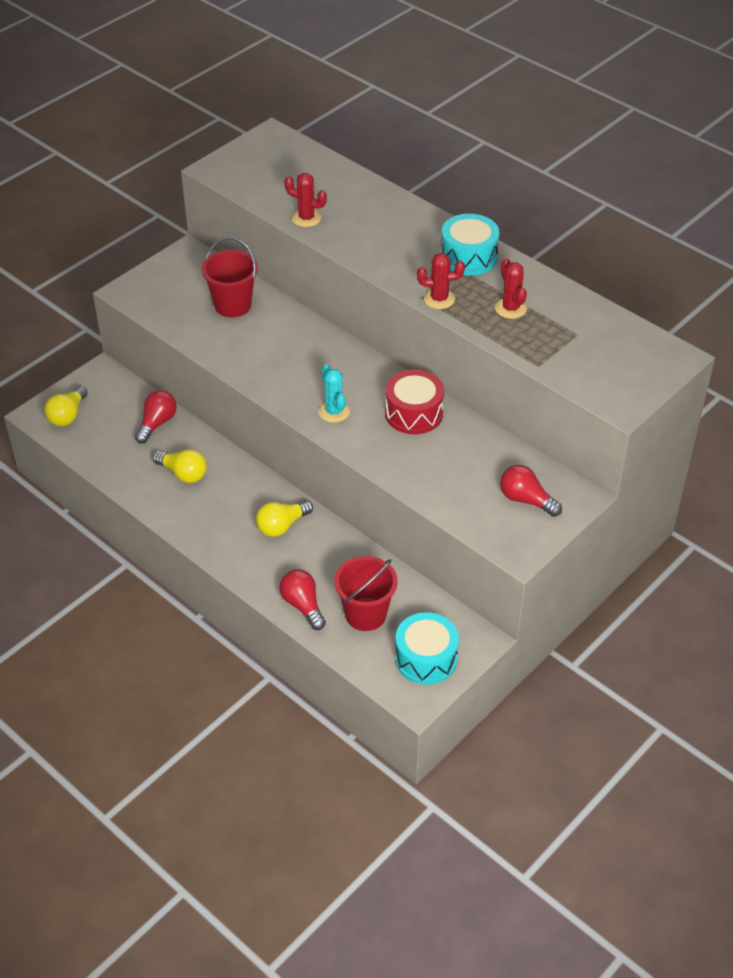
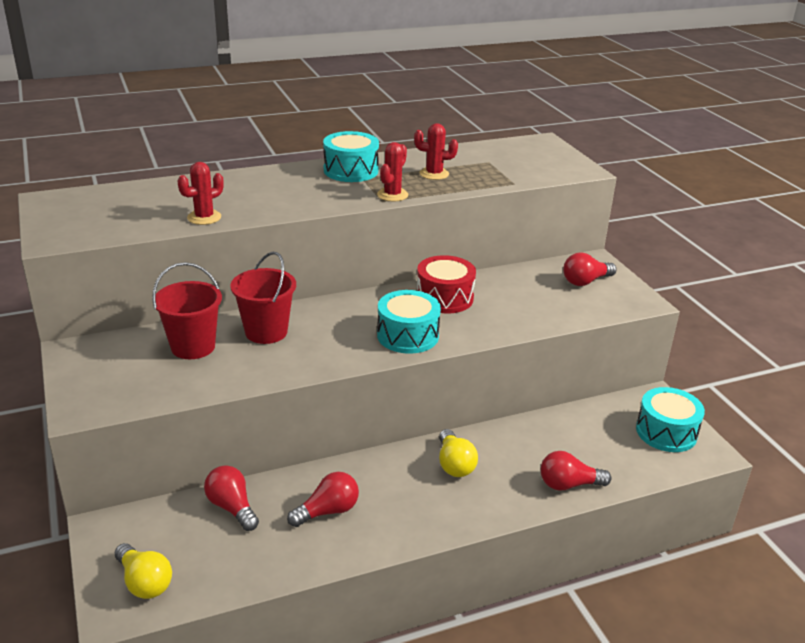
camera: 65 degrees left, 15 degrees down
(183, 474) = (328, 511): yellow light bulb -> red light bulb
(334, 411) = (408, 335): turquoise cactus -> turquoise drum
(365, 614) = (599, 449): red bucket -> red bucket (266, 332)

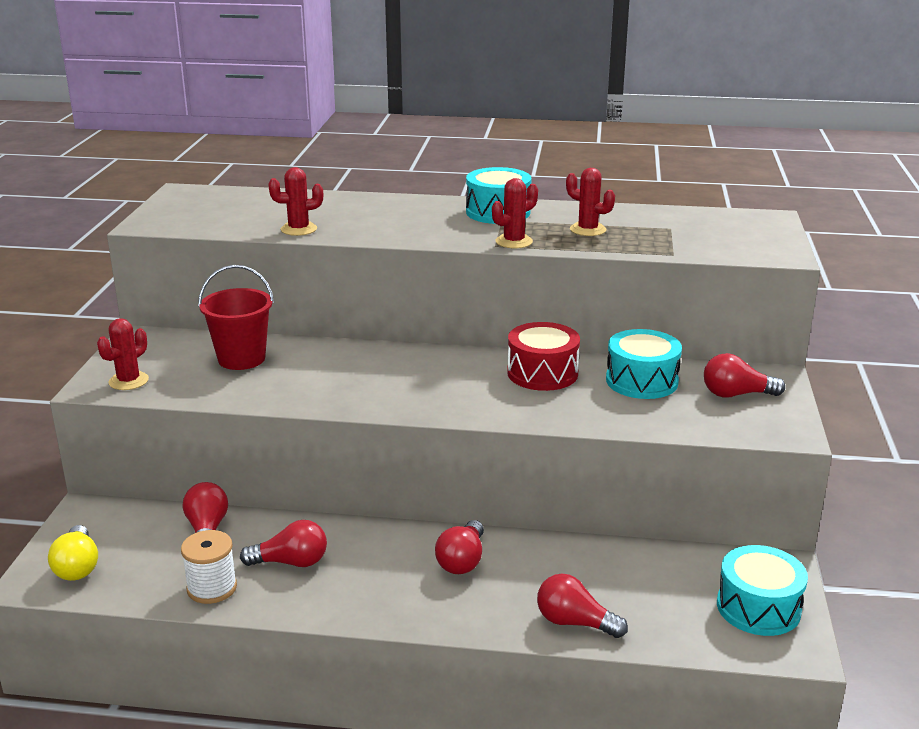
camera: 30 degrees right, 5 degrees down
(108, 396) = (128, 381): none -> red cactus
(266, 332) = (322, 362): red bucket -> none
(283, 557) = (212, 588): none -> white spool
(408, 335) = (461, 399): turquoise drum -> turquoise drum (641, 381)
(454, 464) = (462, 561): yellow light bulb -> red light bulb

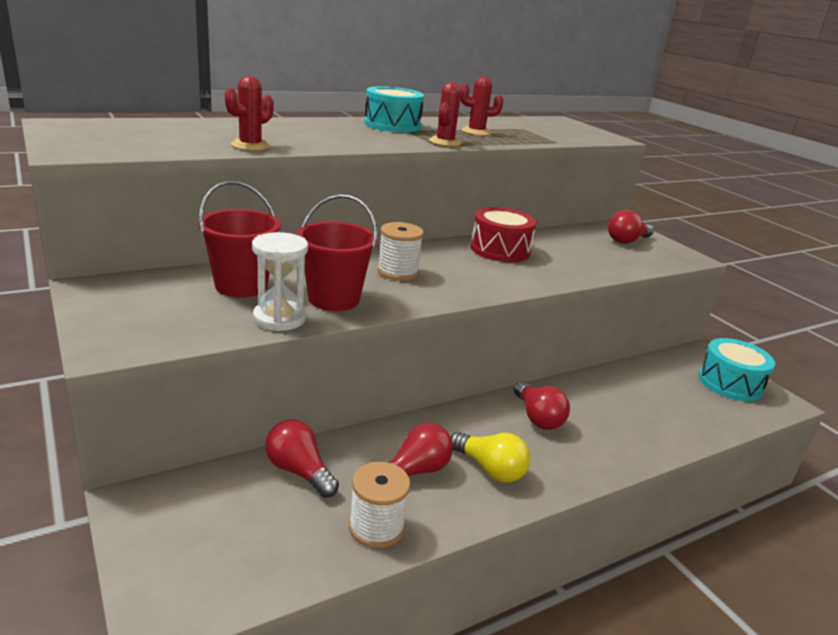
camera: 40 degrees left, 0 degrees up
(77, 567) = (201, 570): yellow light bulb -> yellow light bulb (490, 469)
(128, 381) = (144, 332): red cactus -> none
(232, 393) = (279, 318): none -> white hourglass
(297, 387) = (334, 299): none -> red bucket
(393, 375) = (398, 272): none -> white spool
(574, 622) = (663, 434): red light bulb -> none
(641, 381) = (565, 243): turquoise drum -> none

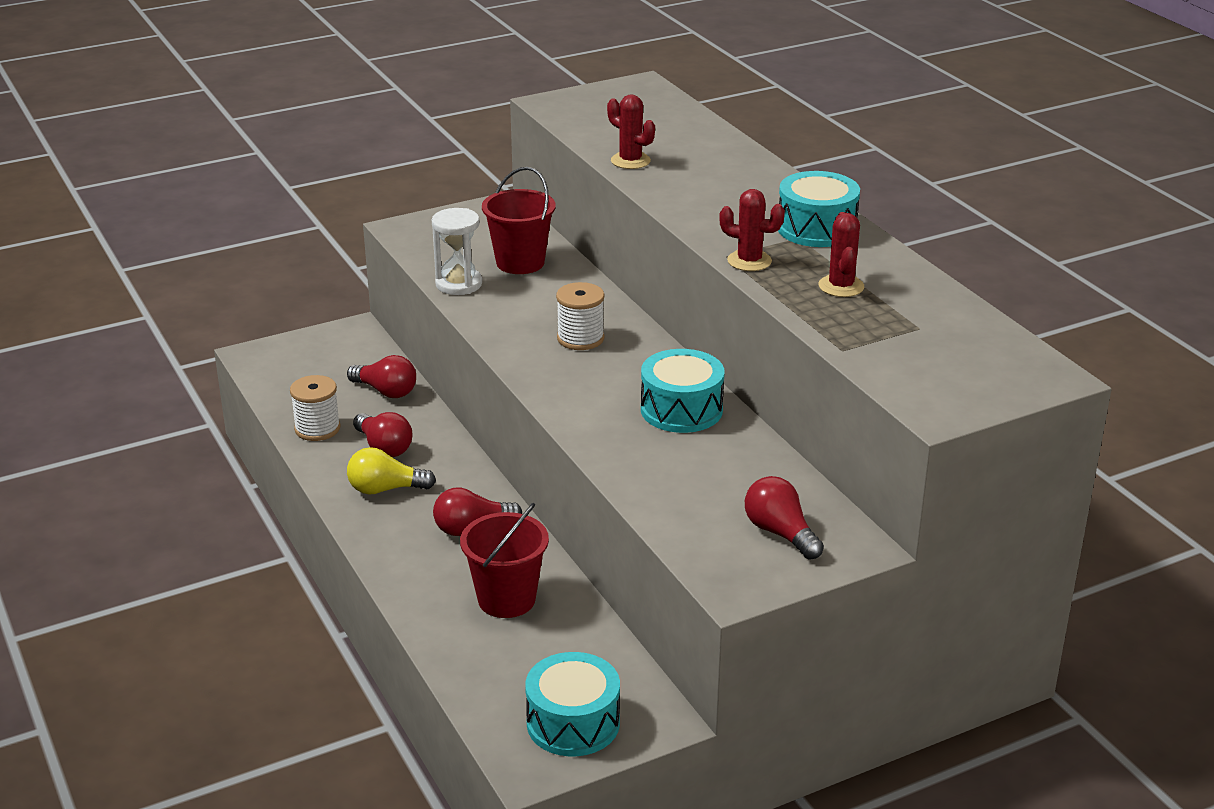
camera: 95 degrees right, 5 degrees up
(299, 471) = (386, 391): red light bulb -> red light bulb turned 75 degrees clockwise
(334, 299) = (504, 306): red bucket -> red bucket (506, 599)
(490, 469) = (385, 489): yellow light bulb -> yellow light bulb turned 45 degrees clockwise
(500, 250) = (681, 410): red drum -> turquoise drum

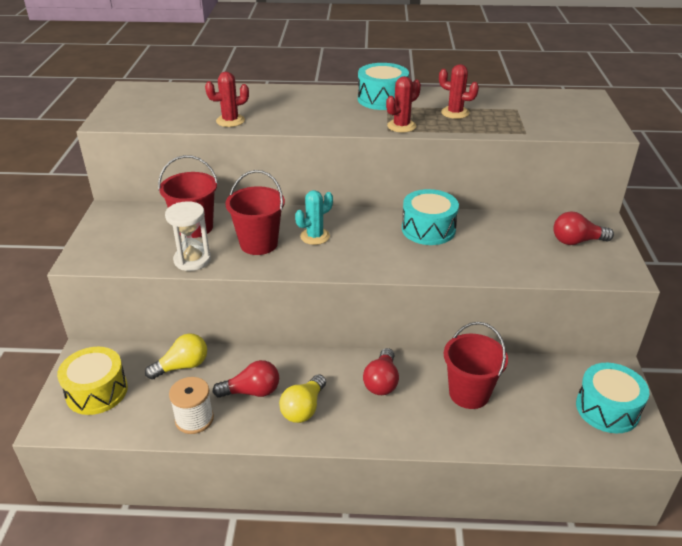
camera: 60 degrees left, 5 degrees up
(310, 359) = (97, 391): none -> yellow drum
(386, 391) = (182, 366): red light bulb -> yellow light bulb
(528, 310) = (259, 244): none -> red bucket
(580, 338) = (315, 236): white spool -> turquoise cactus

